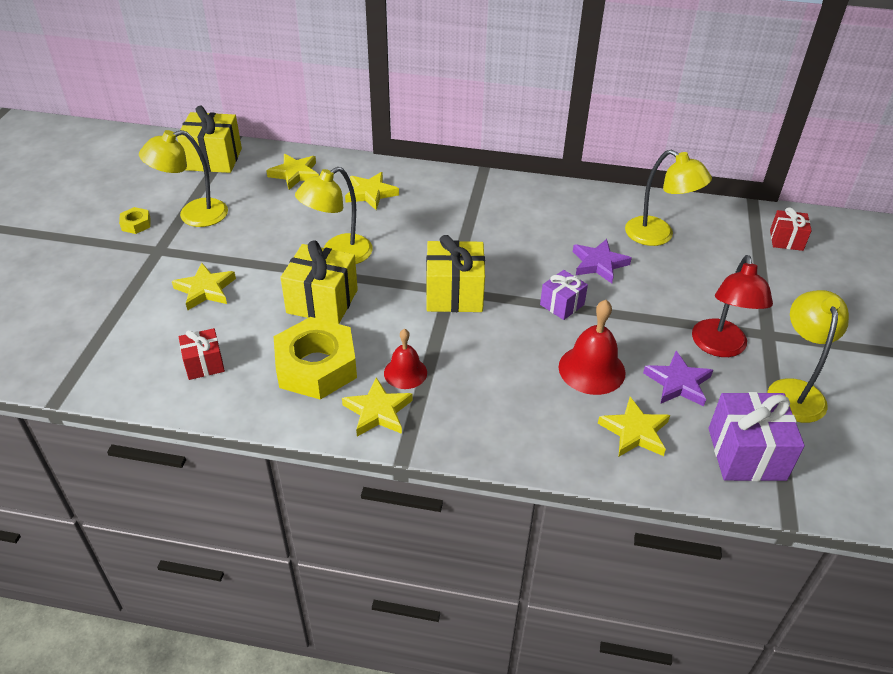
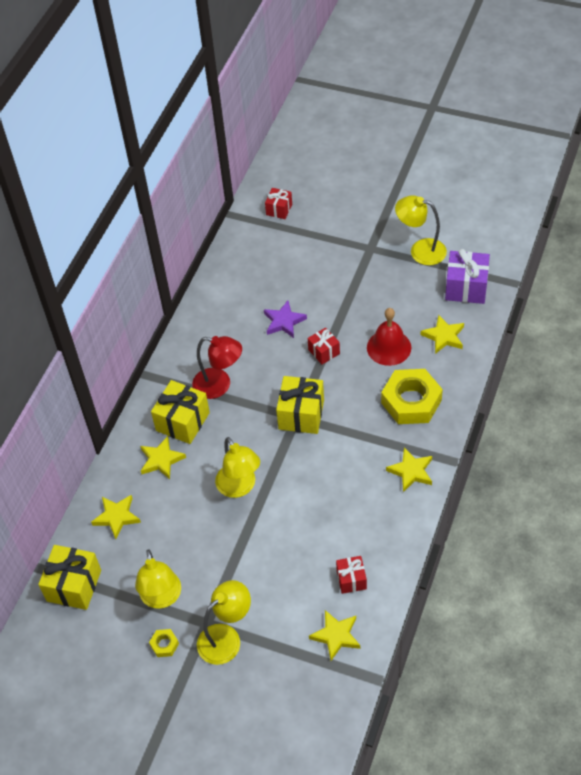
camera: 75 degrees left, 10 degrees up
(205, 290) = (266, 583): yellow star -> yellow star (336, 636)
(316, 366) = (364, 506): yellow nut -> yellow nut (411, 401)
(322, 301) = (294, 501): yellow gift -> yellow gift (182, 421)
(405, 372) = (377, 452): red bell -> none
(562, 305) = (324, 352): purple gift -> red gift
(658, 236) = (259, 279): yellow lamp -> yellow lamp (226, 638)
(678, 383) = (406, 305): purple star -> none
(720, 347) = (378, 276): red lamp -> red lamp (219, 385)

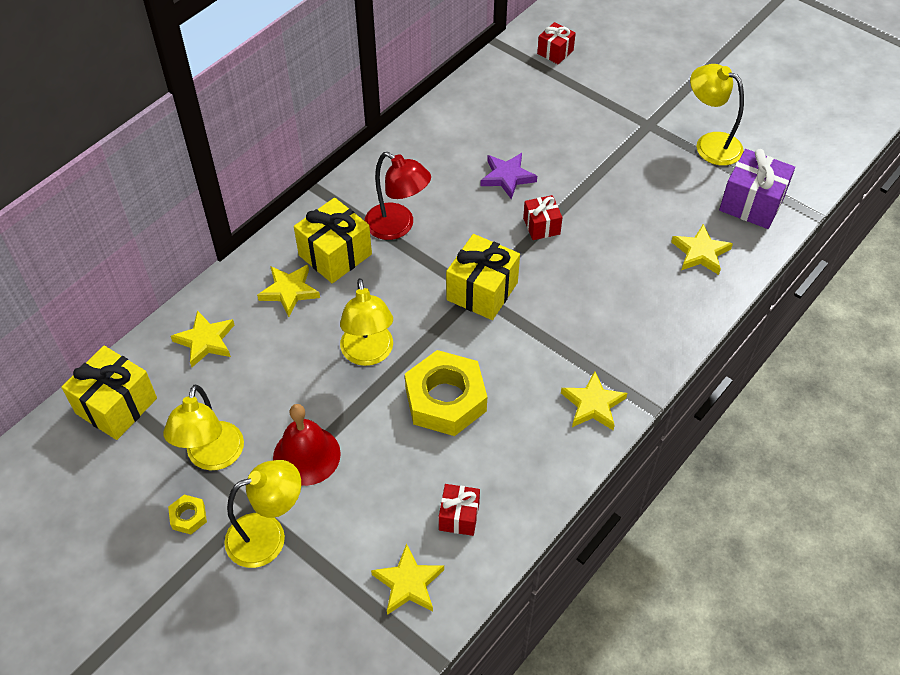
camera: 15 degrees right, 0 degrees up
(389, 347) = (625, 245): red bell -> red bell (306, 455)
(411, 401) = (627, 318): yellow nut -> yellow nut (445, 399)

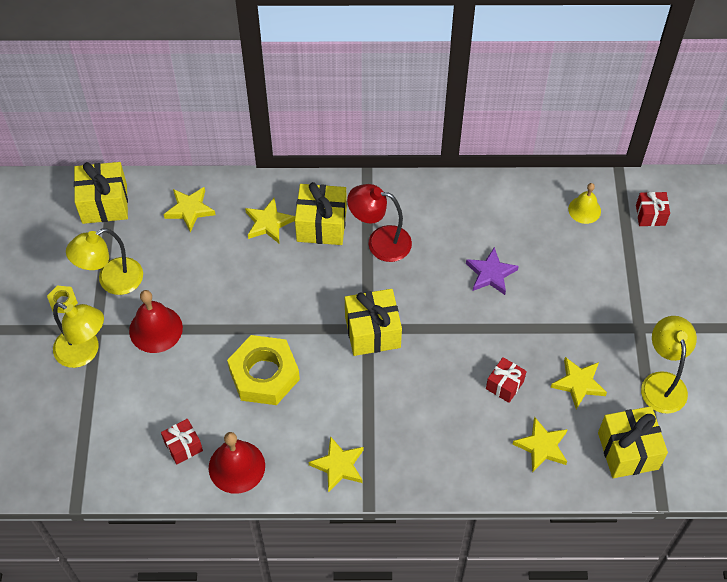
camera: 50 degrees right, 5 degrees up
(368, 354) = (260, 305): yellow lamp -> none
(398, 227) = (380, 242): red lamp -> red lamp turned 105 degrees clockwise
(408, 583) = (113, 452): yellow star -> yellow star (578, 383)
(509, 84) = (584, 210): none -> yellow bell
(521, 485) = (236, 466): none -> red bell
(541, 226) = (466, 327): red gift -> red gift (504, 385)
(751, 203) = (628, 451): purple gift -> yellow gift

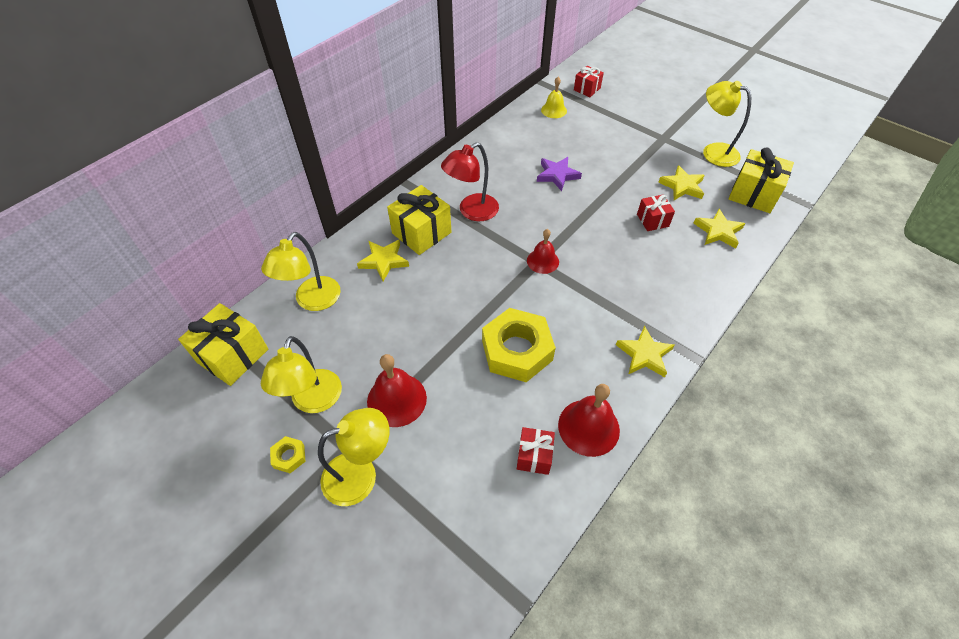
camera: 50 degrees left, 5 degrees down
(189, 210) = (312, 301): yellow star -> yellow lamp
(372, 332) = (543, 261): yellow gift -> red bell

